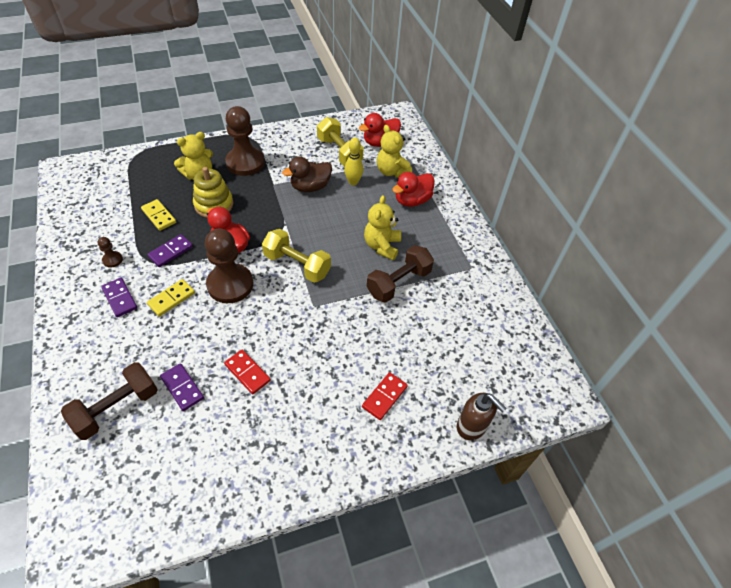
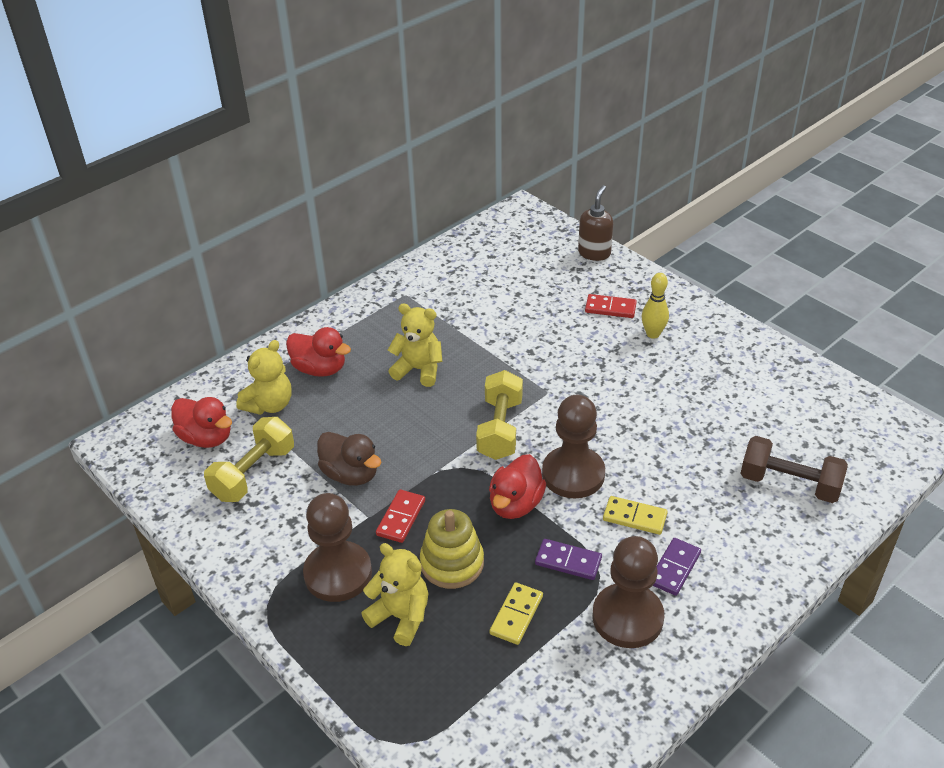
camera: 110 degrees left, 10 degrees down
(112, 260) = (627, 617): brown pawn -> brown pawn, size x2.33
(182, 388) = (725, 446): purple domino -> none
(247, 373) = (667, 407): red domino -> red domino (401, 518)
(353, 182) = (314, 434): yellow bowling pin -> yellow bowling pin (653, 334)
(382, 246) = (418, 370): yellow teddy bear -> yellow teddy bear turned 150 degrees counterclockwise
(398, 283) = (466, 340): brown dumbbell -> none

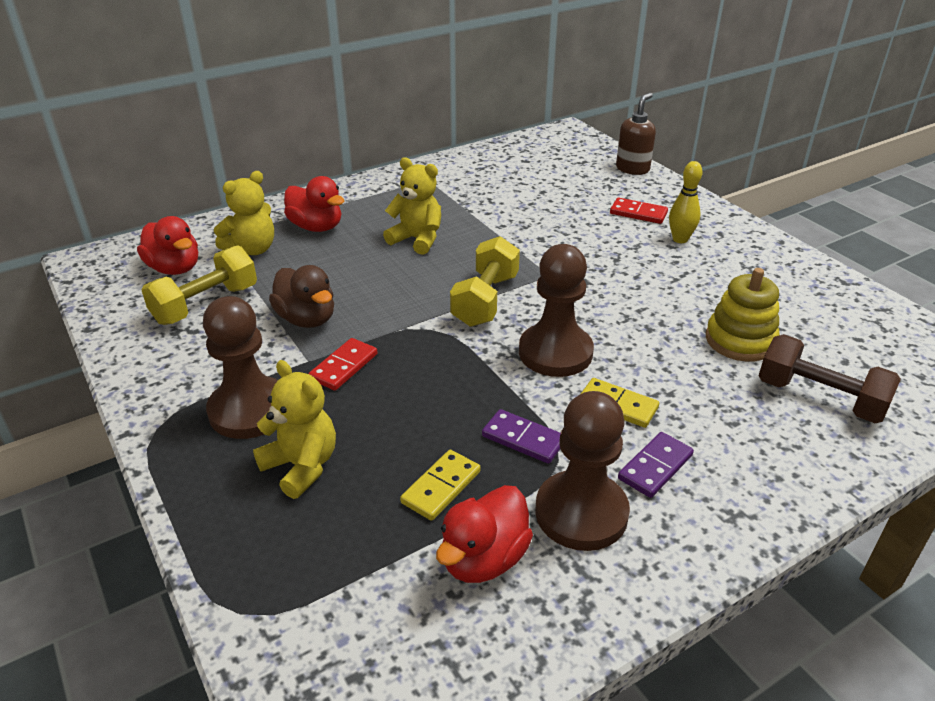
camera: 10 degrees right, 5 degrees down
(452, 563) = (384, 420): yellow stacking toy -> yellow stacking toy (740, 340)
(515, 504) = (479, 372): red duck -> red duck (483, 559)

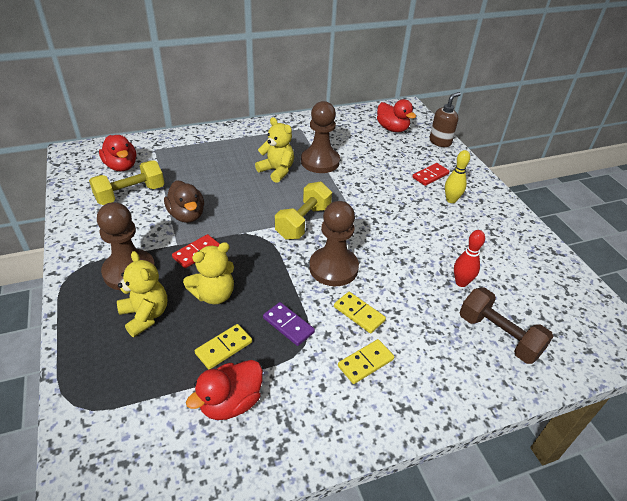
camera: 10 degrees right, 5 degrees up
(252, 249) = (172, 161): yellow teddy bear -> yellow teddy bear (214, 295)
(316, 227) = (217, 152): red duck -> red duck (392, 129)
(581, 513) = (304, 384): brown pawn -> brown pawn (320, 162)
(638, 213) = (430, 176): red domino -> red domino turned 75 degrees counterclockwise
(655, 467) = (365, 363): purple domino -> yellow domino
(740, 340) = (461, 282): yellow stacking toy -> red bowling pin

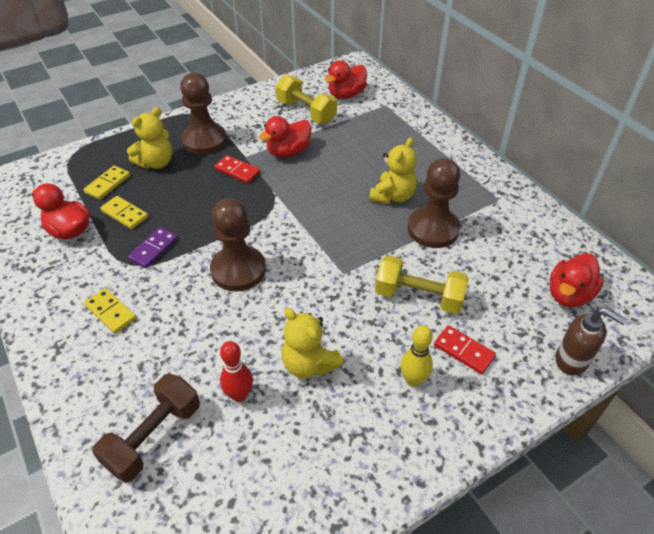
camera: 80 degrees right, 5 degrees up
(187, 215) = (288, 152): brown duck -> red duck
(214, 295) = (185, 194): yellow teddy bear -> yellow teddy bear (309, 364)
(303, 222) = (307, 234): yellow dumbbell -> yellow dumbbell (419, 297)
(359, 314) = (174, 299): yellow domino -> yellow domino (107, 184)

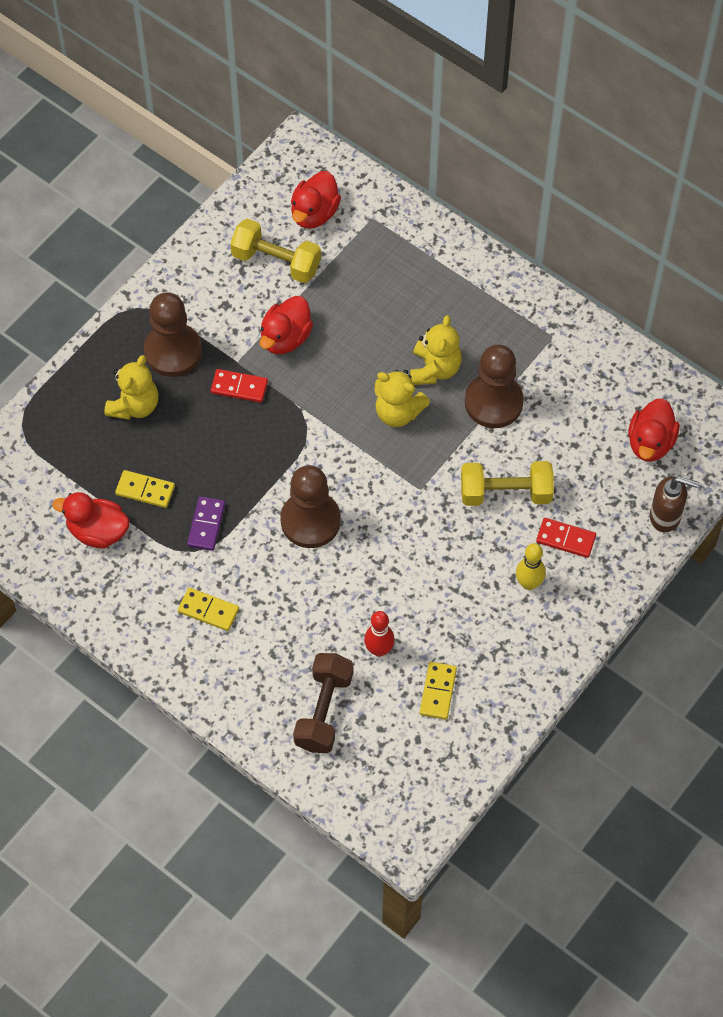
camera: 20 degrees left, 15 degrees up
(107, 184) = (97, 455): yellow domino -> yellow domino (438, 691)
(309, 364) = (428, 599): yellow teddy bear -> yellow teddy bear (398, 412)

